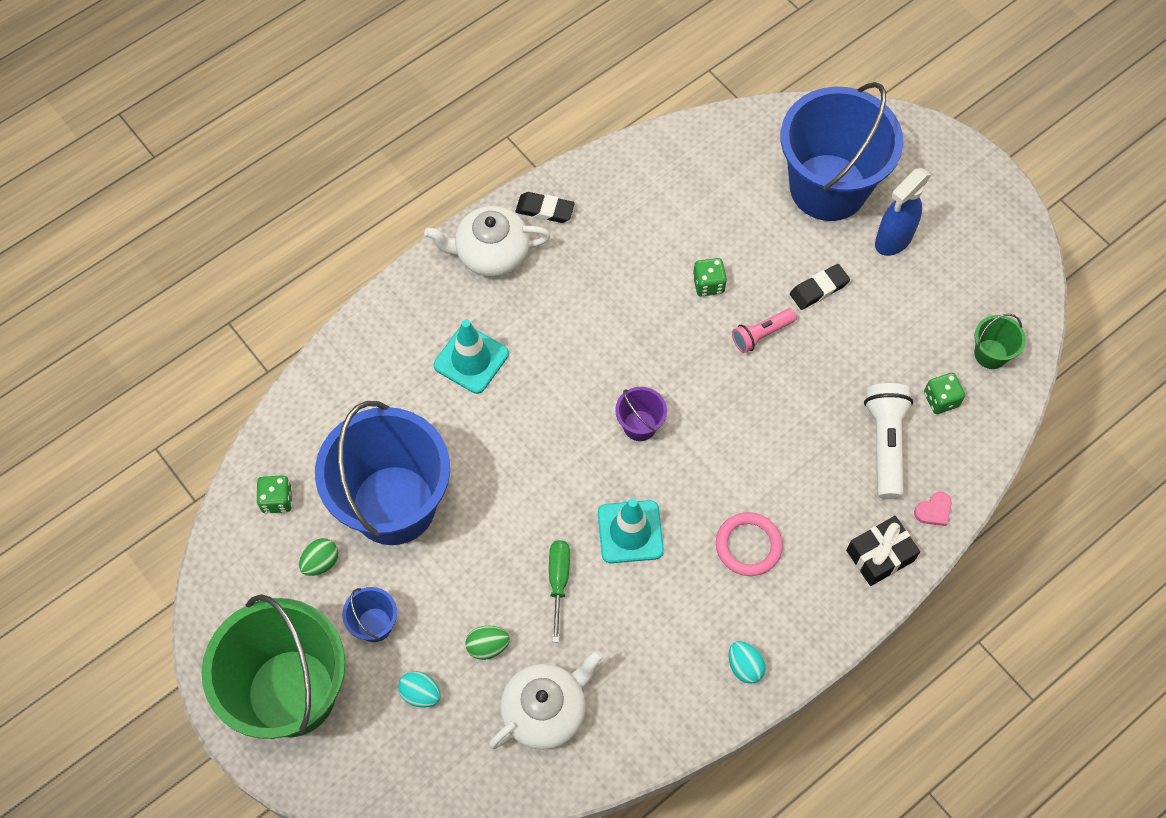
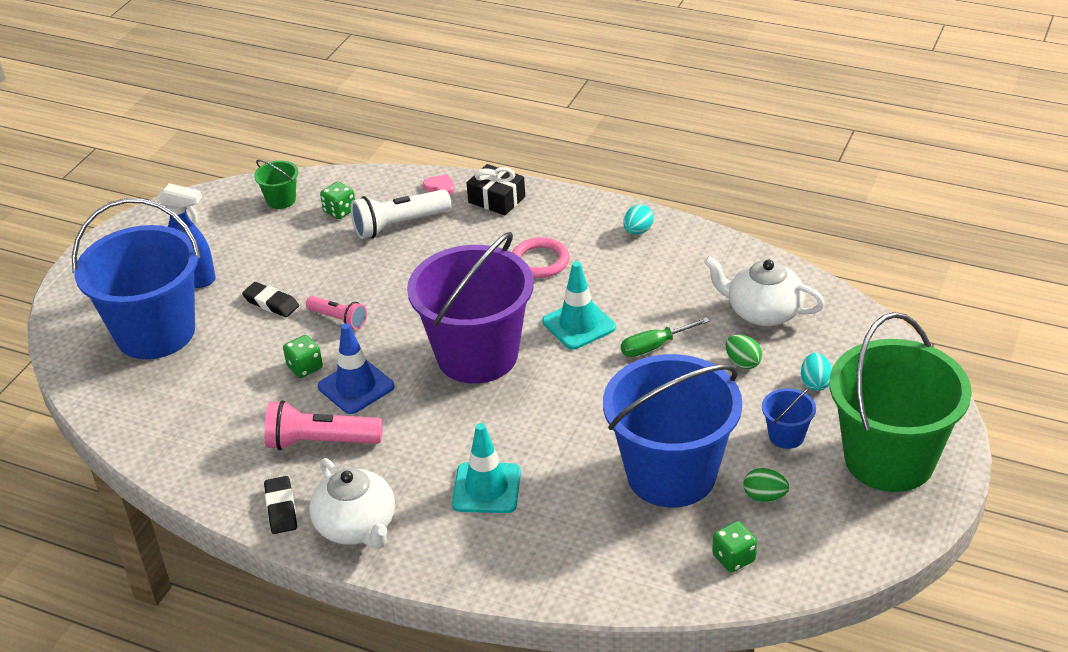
camera: 115 degrees left, 25 degrees down
(604, 262) = (320, 442): none -> pink flashlight
(639, 425) = (477, 355): purple bucket -> purple bucket, size x2.46
(657, 313) = (356, 387): none -> blue traffic cone

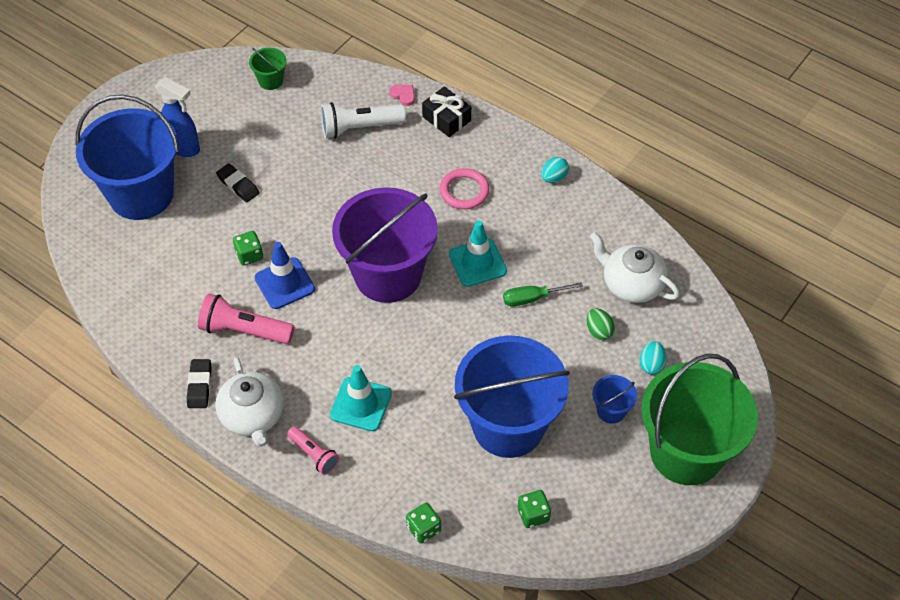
camera: 10 degrees right, 15 degrees up
(338, 319) = (287, 213): pink flashlight -> pink flashlight (314, 455)
(340, 211) = (315, 102): green dice -> green dice (423, 529)
(764, 497) = (575, 464): green egg -> none

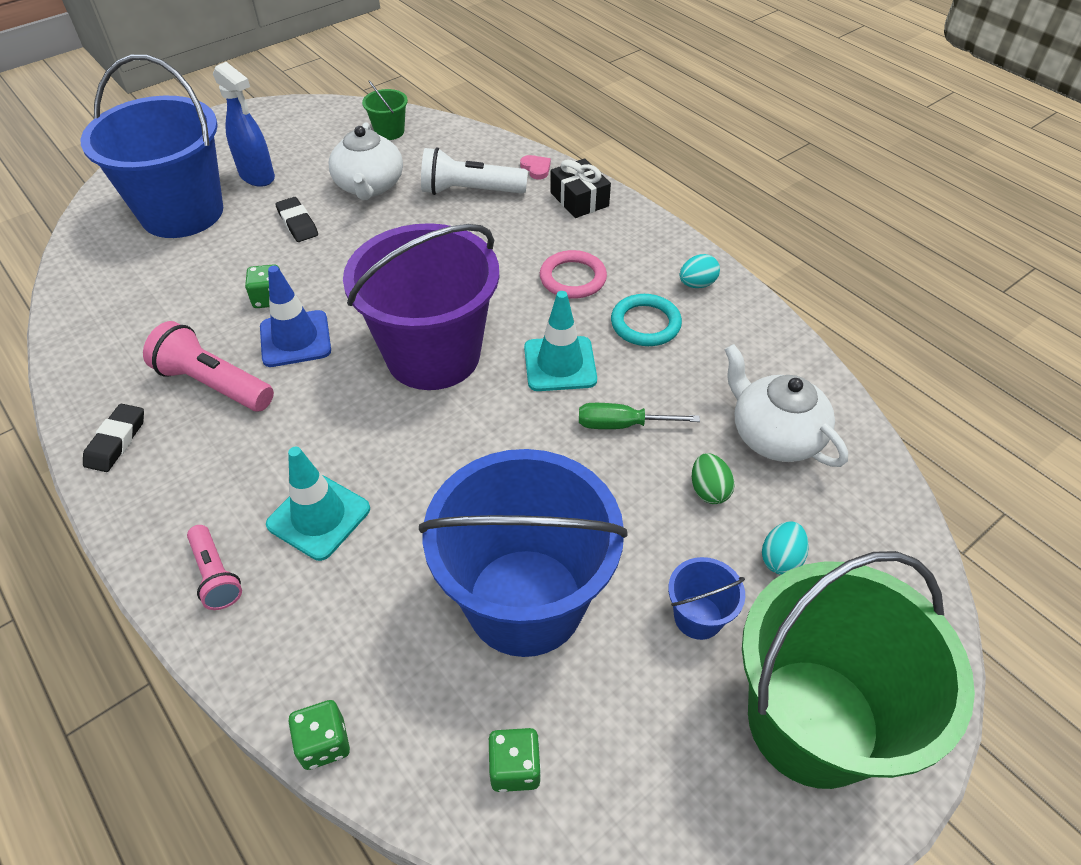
camera: 15 degrees right, 5 degrees down
(253, 416) = (162, 498): white teapot -> white teapot (369, 186)
(526, 218) = (645, 324): none -> turquoise ring

